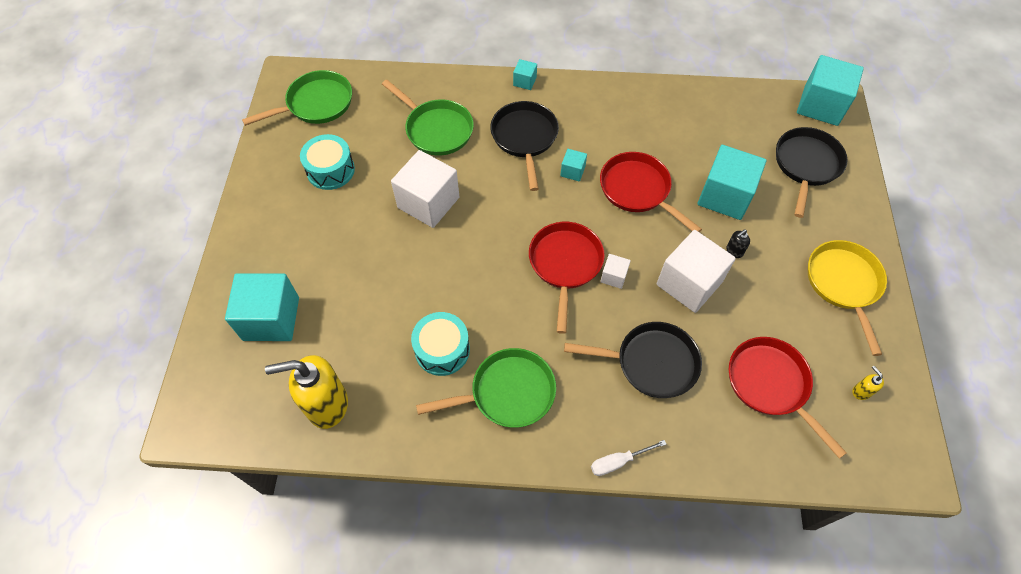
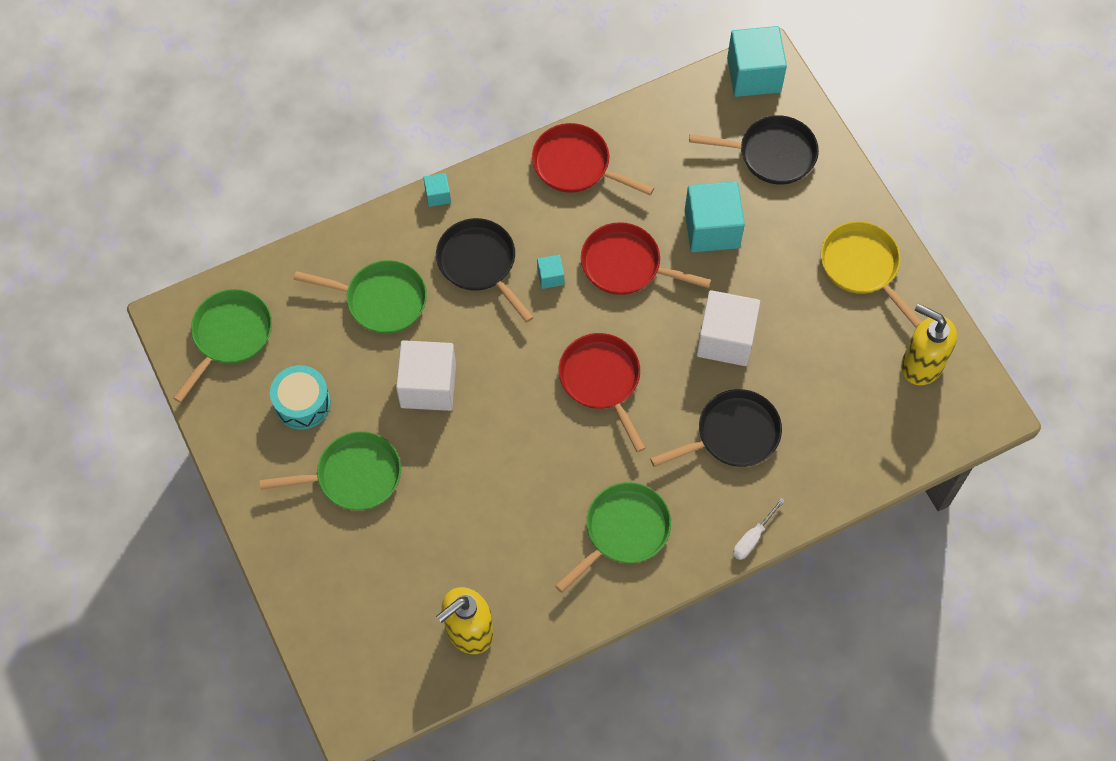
camera: 30 degrees left, 5 degrees up
(271, 318) = (357, 584): turquoise cube -> none
(328, 238) = (353, 476): none -> green pan
(442, 350) = (539, 524): turquoise drum -> none
(613, 276) = (653, 369): white cube -> none
(734, 251) = (749, 284): black soap dispenser -> none
(770, 384) = (844, 399): red pan -> red pan (576, 165)
(806, 165) = (772, 154): black pan -> black pan turned 105 degrees clockwise
(861, 391) = (921, 364): yellow soap dispenser -> yellow soap dispenser, size x2.46

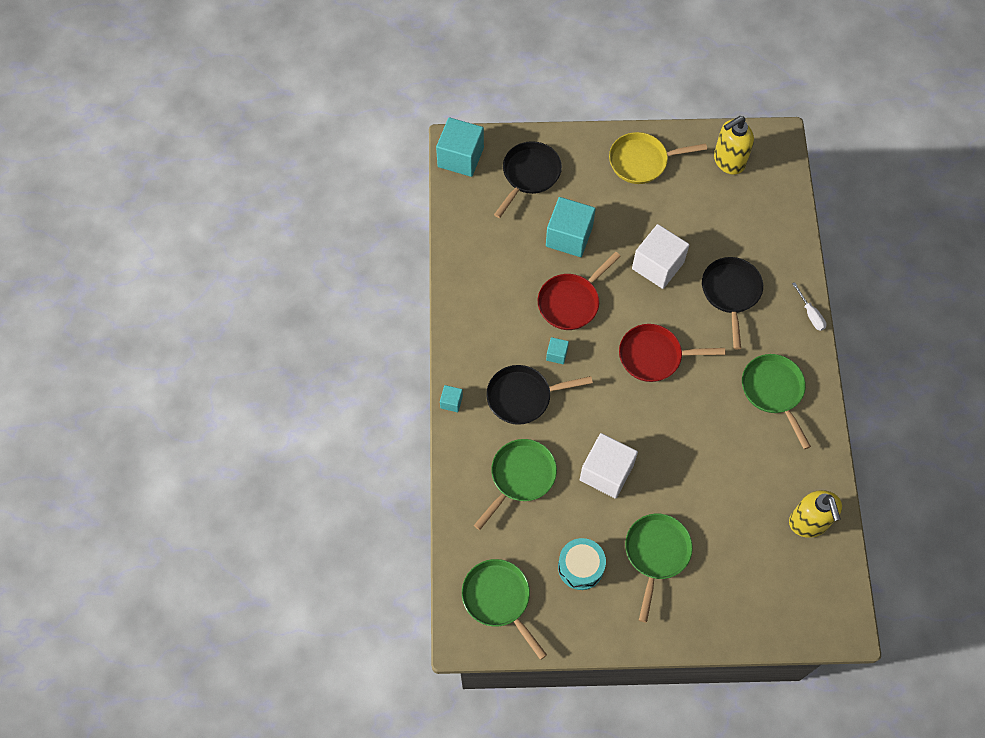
camera: 65 degrees left, 0 degrees up
(576, 165) = (474, 299): red pan -> none

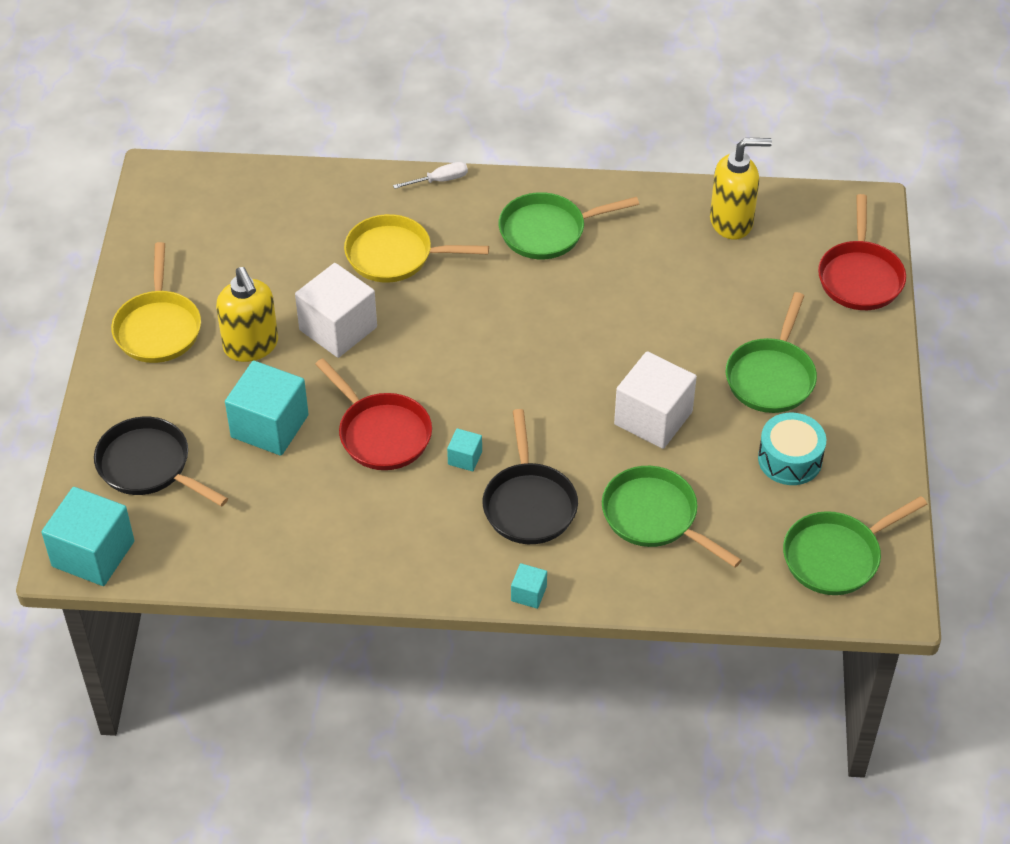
camera: 85 degrees left, 15 degrees down
(654, 356) = (481, 348): red pan -> red pan (860, 277)
(656, 554) = (771, 376): green pan -> green pan turned 90 degrees counterclockwise
(728, 161) = (182, 232): yellow soap dispenser -> yellow soap dispenser (251, 346)
(731, 293) = (395, 255): black pan -> yellow pan

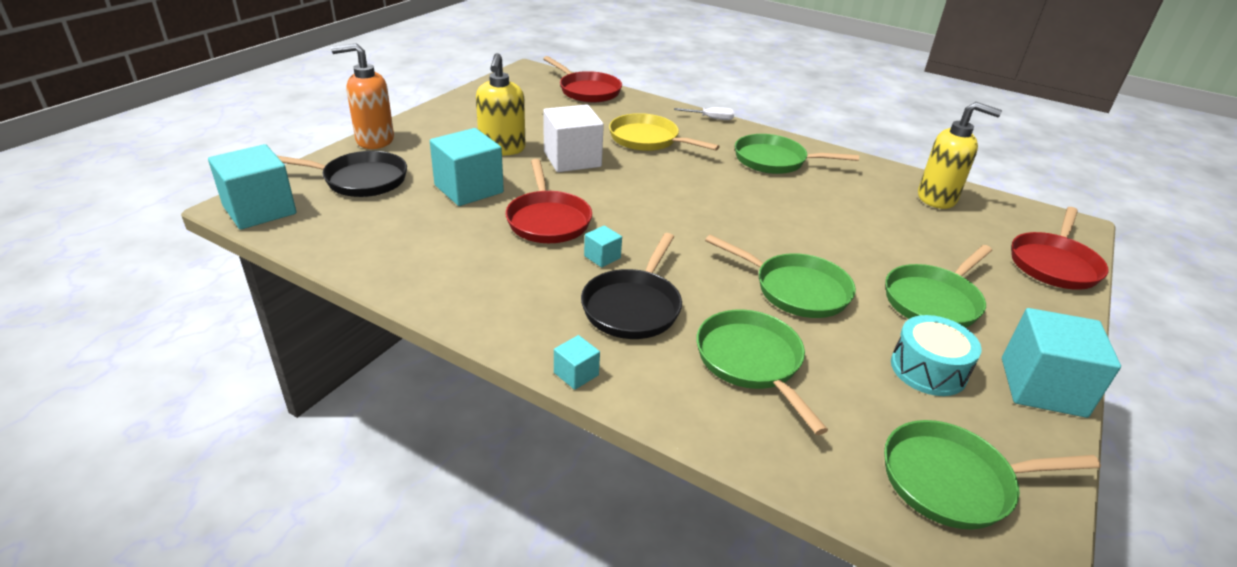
camera: 25 degrees right, 15 degrees down
(101, 398) = (374, 140): none -> orange soap dispenser
(148, 466) = (360, 180): black pan -> black pan turned 120 degrees clockwise
(158, 328) = (451, 123): yellow pan -> none
(263, 188) = (587, 91): none -> red pan
(653, 418) = (796, 290): white cube -> green pan
(878, 437) = (1042, 387): none -> turquoise cube

